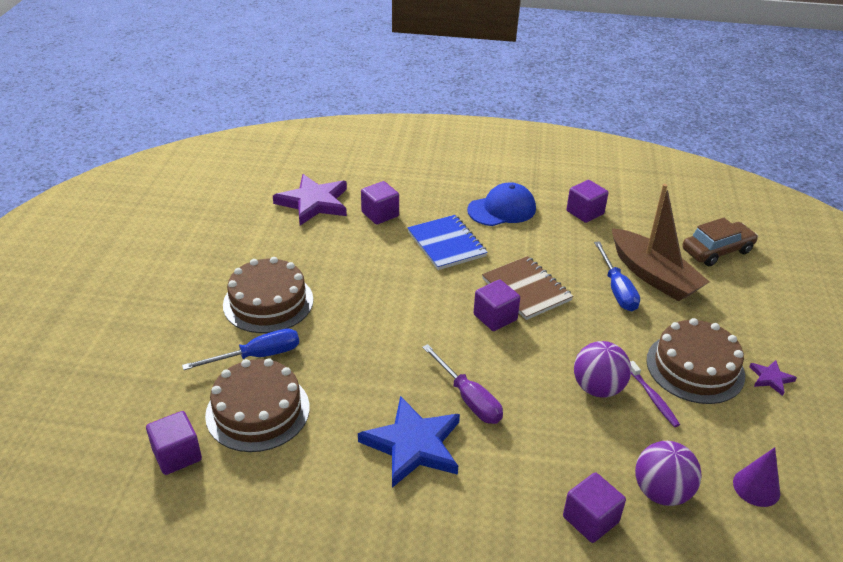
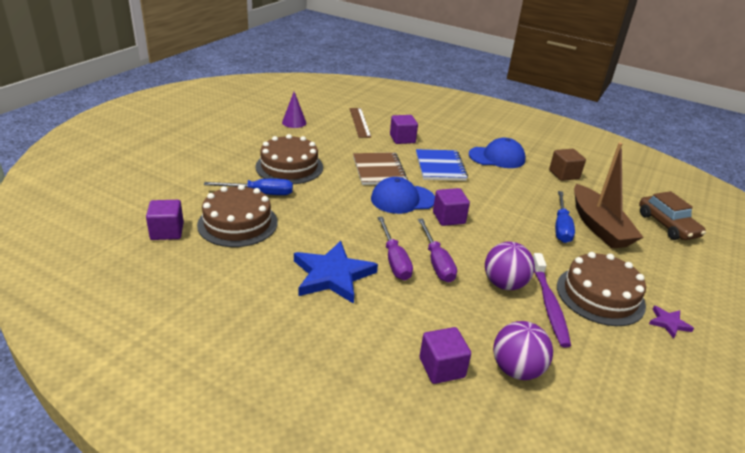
camera: 20 degrees right, 5 degrees down
(314, 203) = (360, 122): purple star -> brown ruler
(430, 307) = (402, 199): none -> blue cap
(514, 384) = (436, 262): none -> purple screwdriver
(526, 289) = (485, 208): brown notebook -> brown notebook (379, 170)
(585, 212) = (564, 174): purple cube -> brown cube
(653, 398) = (549, 304): purple toothbrush -> purple toothbrush, size x1.65
(717, 251) = (667, 225): brown car -> brown car turned 75 degrees clockwise
(756, 487) = (608, 395): purple cone -> purple cone (294, 122)

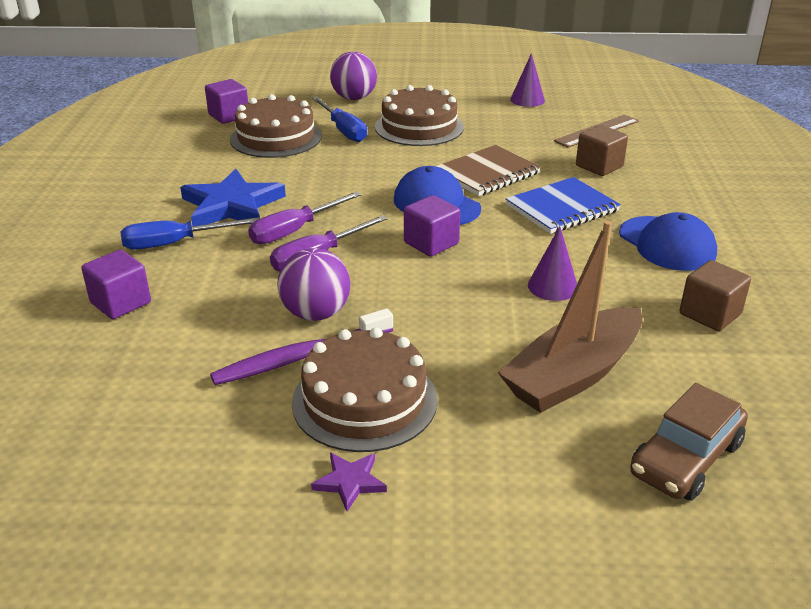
camera: 65 degrees right, 0 degrees up
(402, 139) = (599, 166): purple cube -> brown cube
(516, 369) = (147, 353): purple ball -> purple ball (354, 98)
(518, 201) = (552, 286): none -> purple cone
(561, 227) = (522, 337): blue screwdriver -> blue screwdriver (175, 243)

